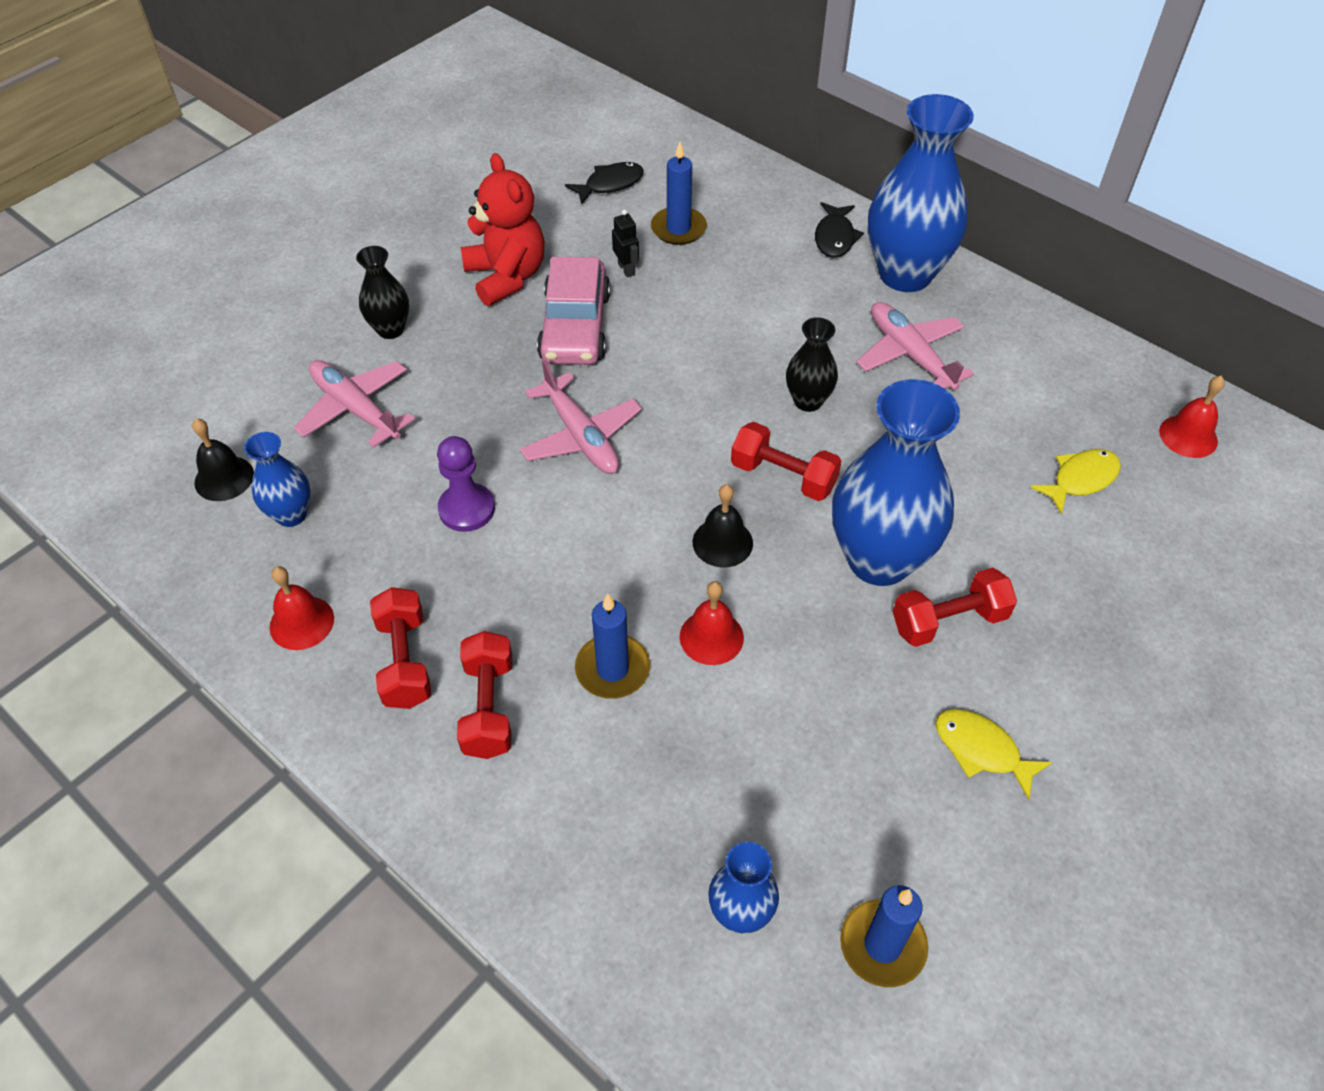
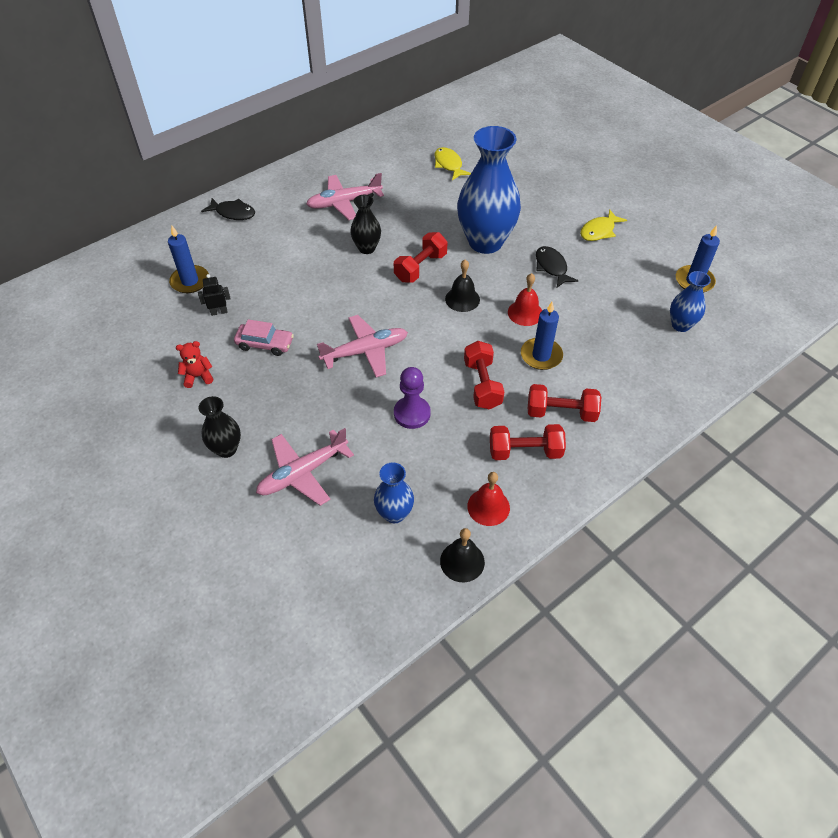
camera: 80 degrees left, 0 degrees up
(224, 478) = (348, 558): black bell -> black bell (462, 561)
(506, 277) = (198, 376): red teddy bear -> red teddy bear, size x0.49
(575, 327) = (265, 344): pink car -> pink car, size x0.60
(610, 184) = (124, 310): black fish -> black fish (551, 267)
(905, 274) = (278, 191): blue vase -> none
(949, 621) = (527, 226): red dumbbell -> red dumbbell (482, 384)
(1188, 436) = (430, 126): red bell -> none

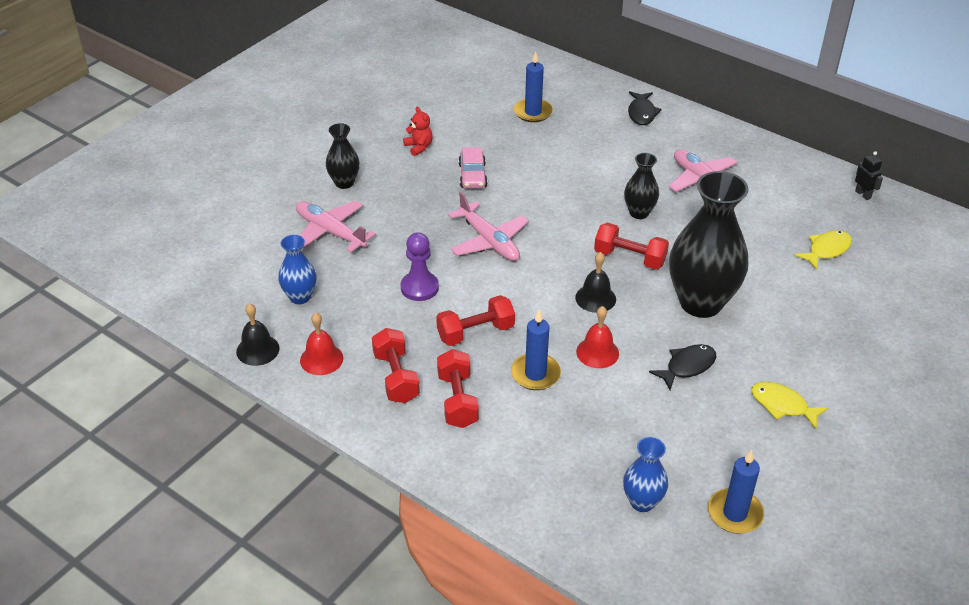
camera: 75 degrees right, 10 degrees down
(219, 312) = (501, 139): black robot -> black robot (863, 194)
(485, 242) = (701, 303): blue vase -> black vase

